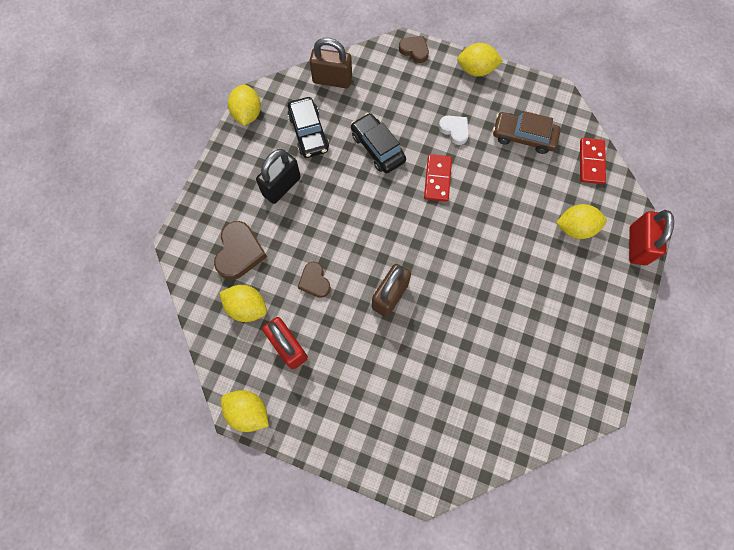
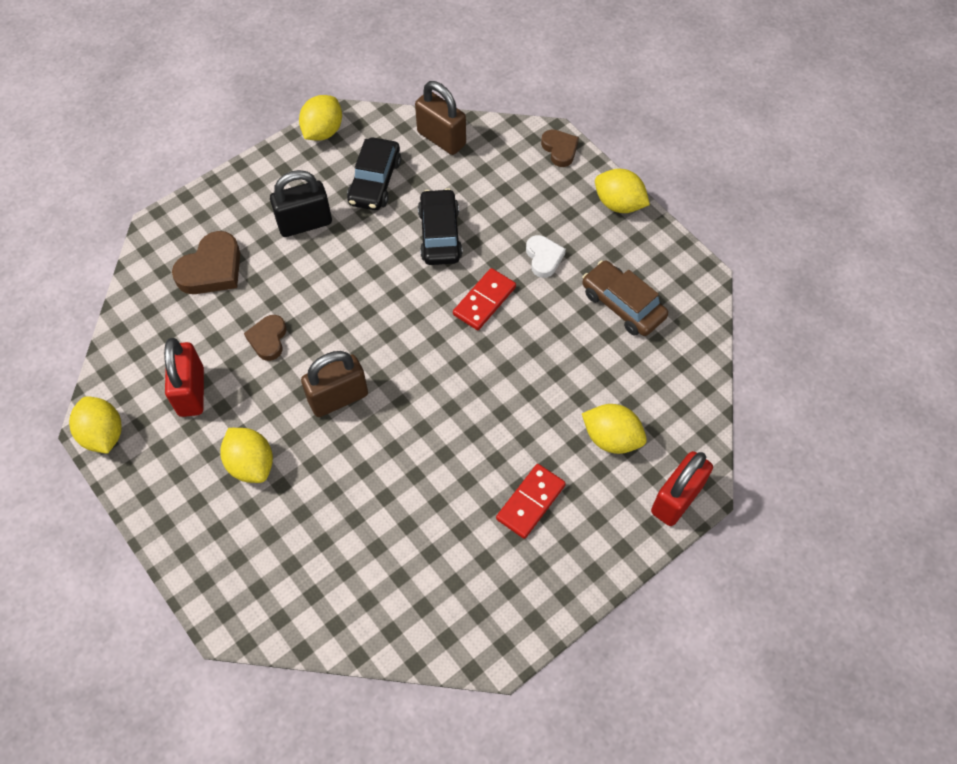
camera: 30 degrees right, 10 degrees down
(247, 307) = (179, 328): yellow lemon -> yellow lemon (251, 464)
(591, 162) = (687, 374): red domino -> red domino (531, 502)

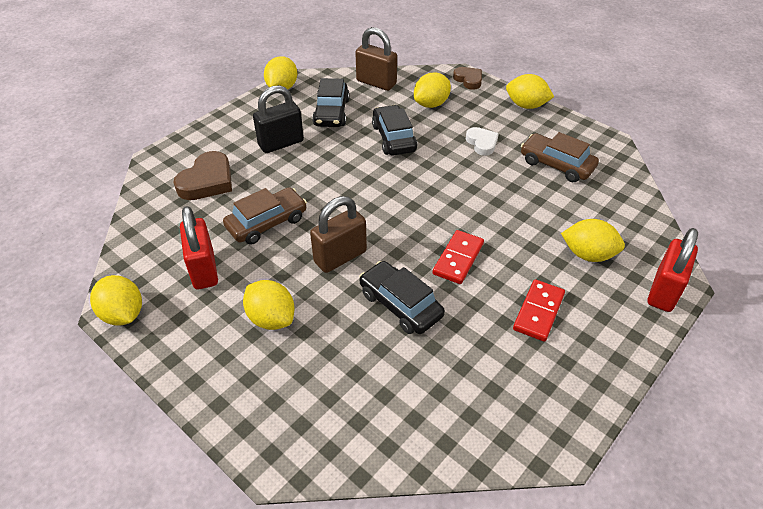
camera: 10 degrees left, 15 degrees down
(268, 339) = (267, 223): brown heart -> brown car
(387, 469) = (400, 304): none -> black car
(484, 301) = (444, 175): red domino -> red domino (458, 259)
(500, 185) = (431, 104): none -> yellow lemon

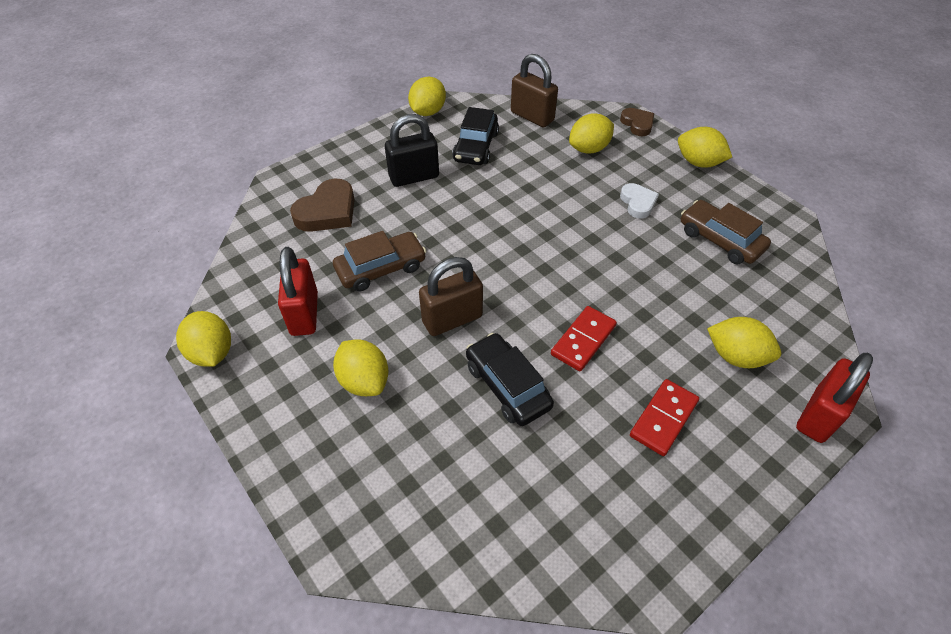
camera: 10 degrees right, 5 degrees up
(394, 138) = (539, 185): black car -> none

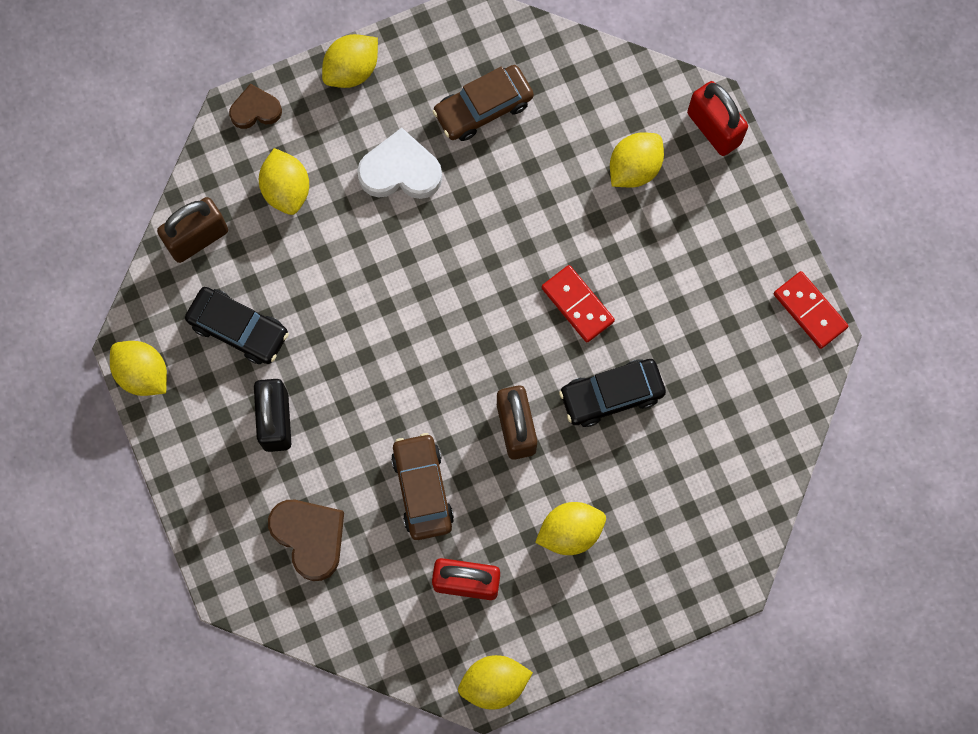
camera: 75 degrees left, 25 degrees up
(638, 203) = (400, 171): white heart -> white heart, size x1.60
(663, 418) = (682, 265): red domino -> red domino (810, 311)

